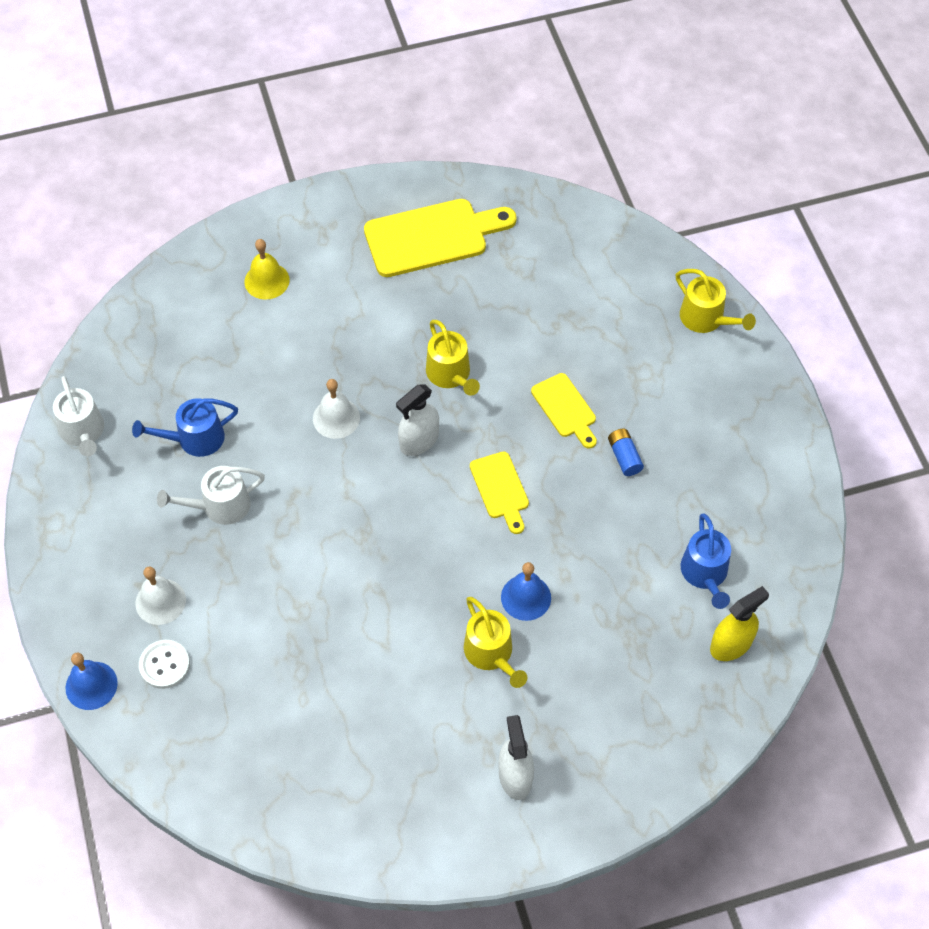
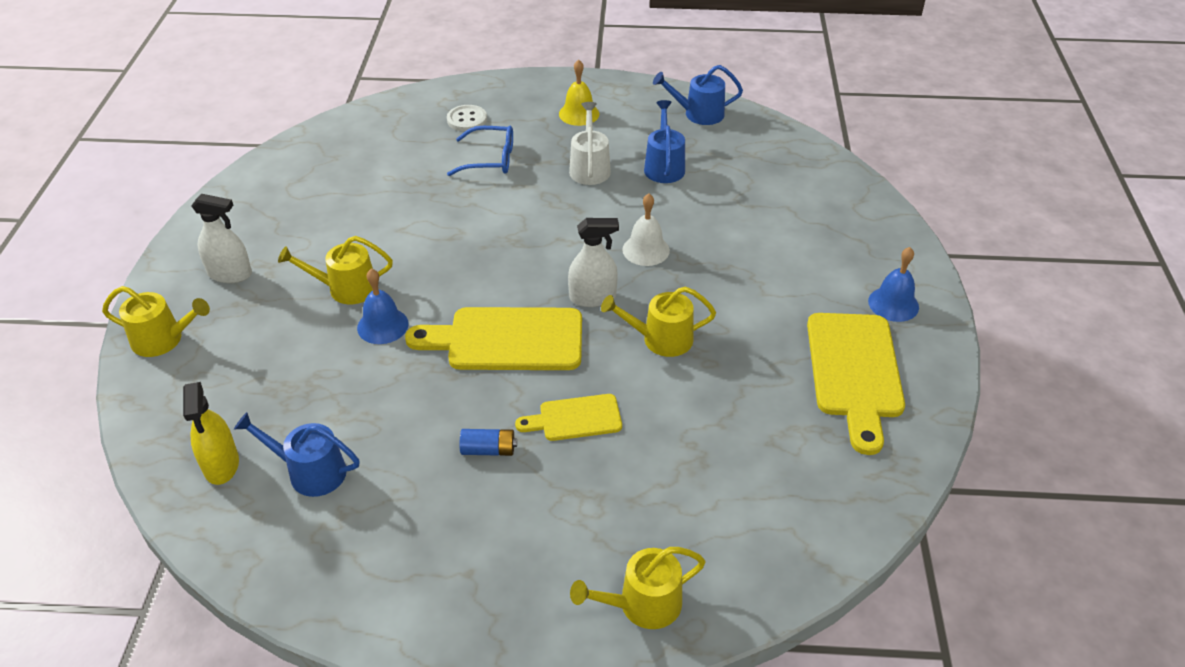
camera: 110 degrees right, 15 degrees down
(83, 432) = (699, 114): white watering can -> blue watering can
(91, 685) = (474, 87): blue bell -> blue bell (893, 304)
(160, 601) = (521, 126): white bell -> none
(235, 609) = (490, 159): none -> blue glasses
(267, 281) = (828, 239): yellow bell -> yellow bell (579, 114)
(419, 441) = (592, 297): white spray bottle -> white spray bottle turned 105 degrees clockwise
(500, 489) = (507, 340): yellow cutting board -> yellow cutting board, size x1.81
(626, 783) = (163, 339): none -> yellow watering can

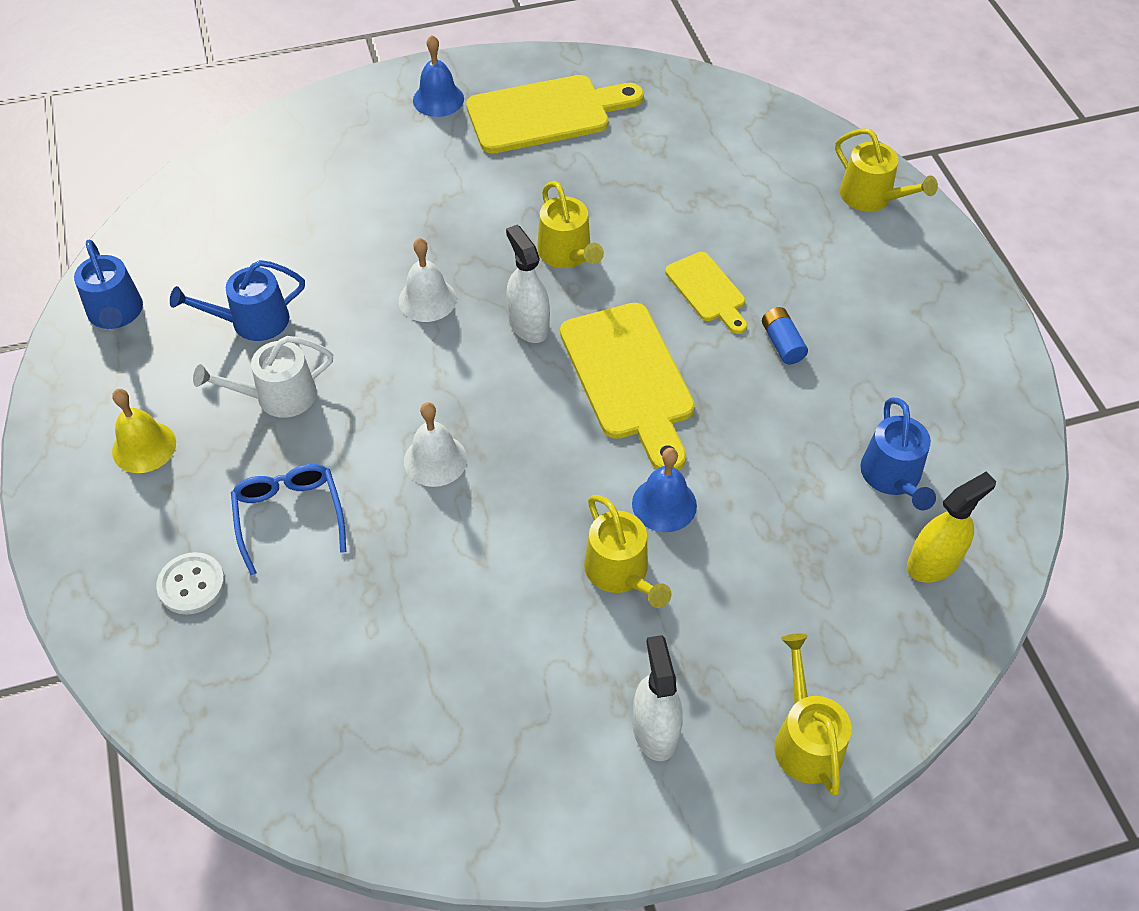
camera: 110 degrees left, 10 degrees up
(494, 225) = (435, 460): none -> white bell

